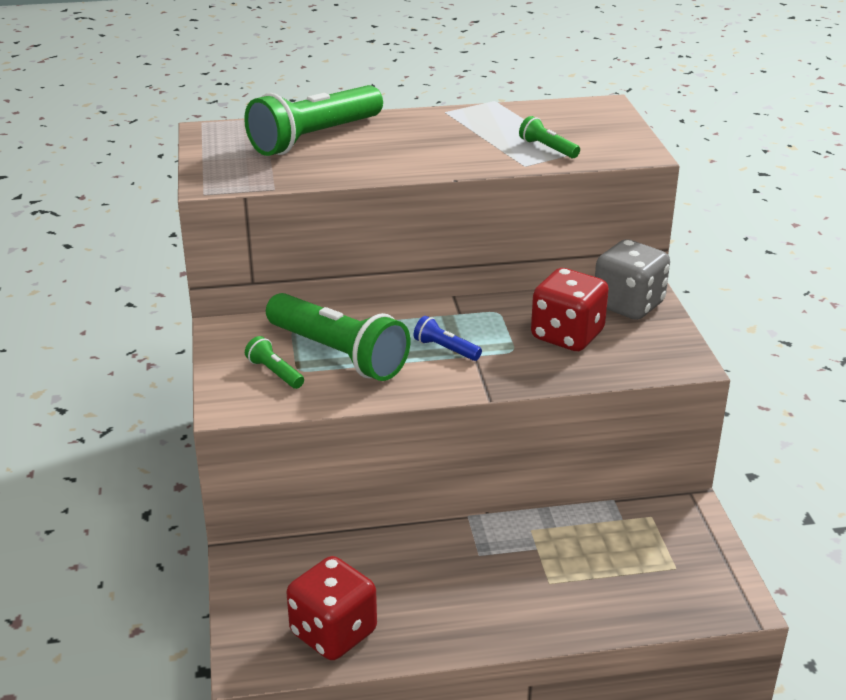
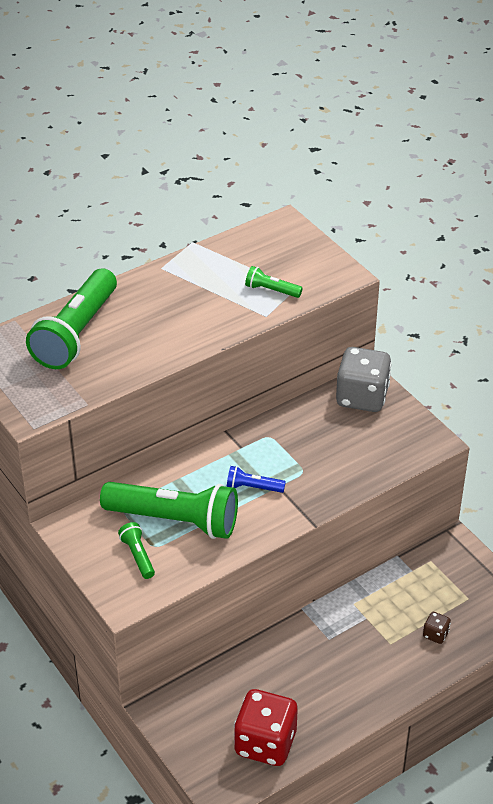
camera: 25 degrees left, 10 degrees up
(275, 372) = (138, 556): green flashlight -> green flashlight turned 45 degrees clockwise
(567, 335) = (334, 443): red dice -> none
(611, 591) = (435, 634): none -> brown dice

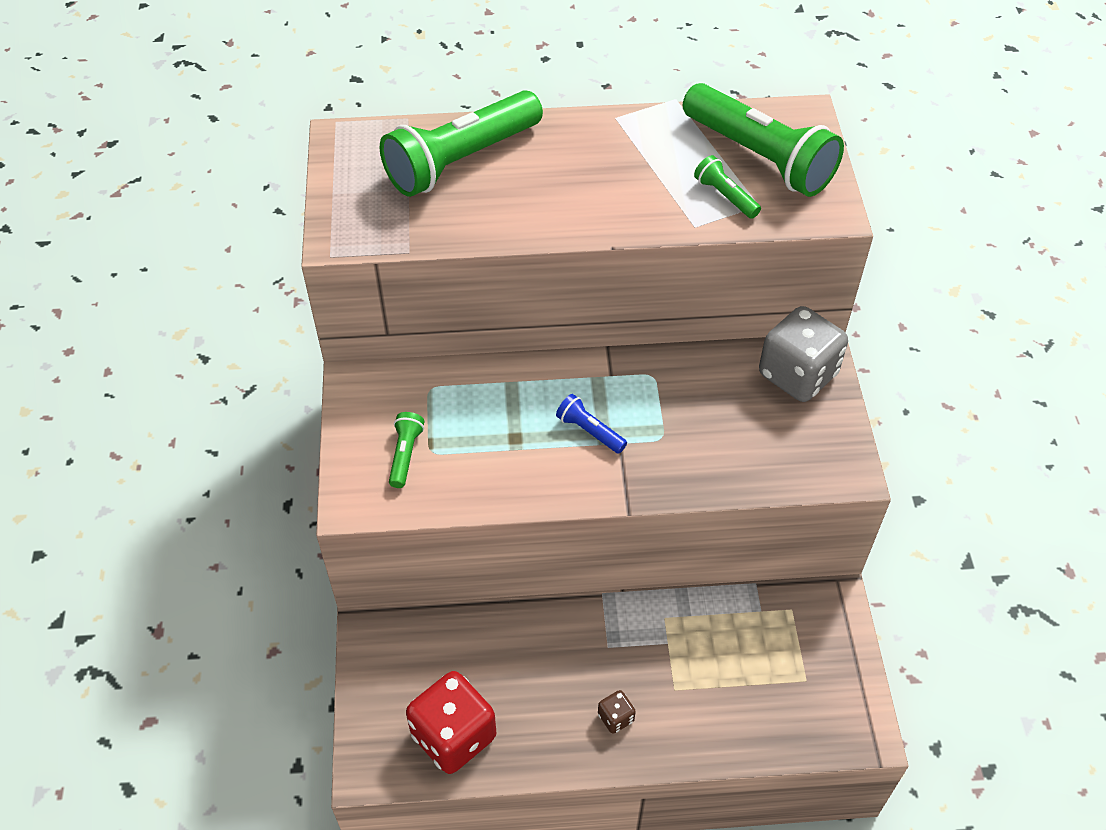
camera: 30 degrees right, 10 degrees up
(175, 520) = (475, 431): green flashlight -> green flashlight (759, 157)
(435, 634) = (735, 706): brown dice -> brown dice (615, 718)

